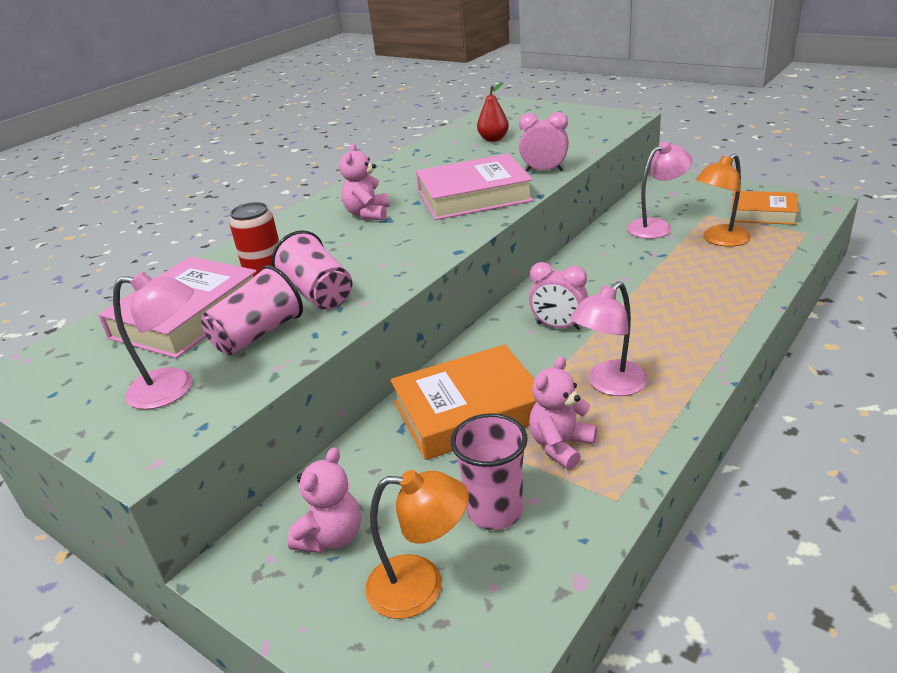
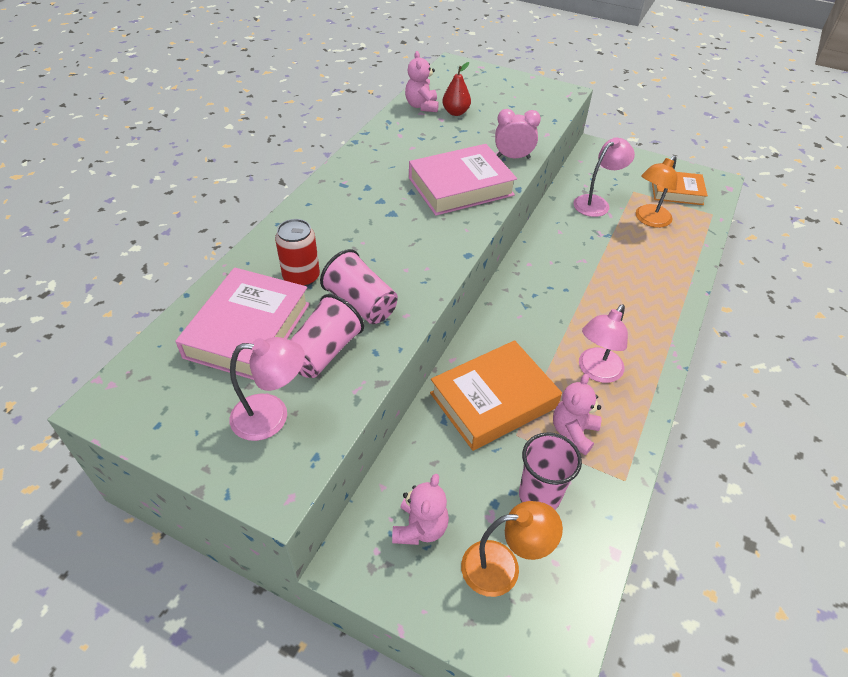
camera: 15 degrees left, 15 degrees up
(368, 214) = (371, 205): pink teddy bear -> pink teddy bear (422, 106)
(558, 326) = (543, 312): pink clock -> none

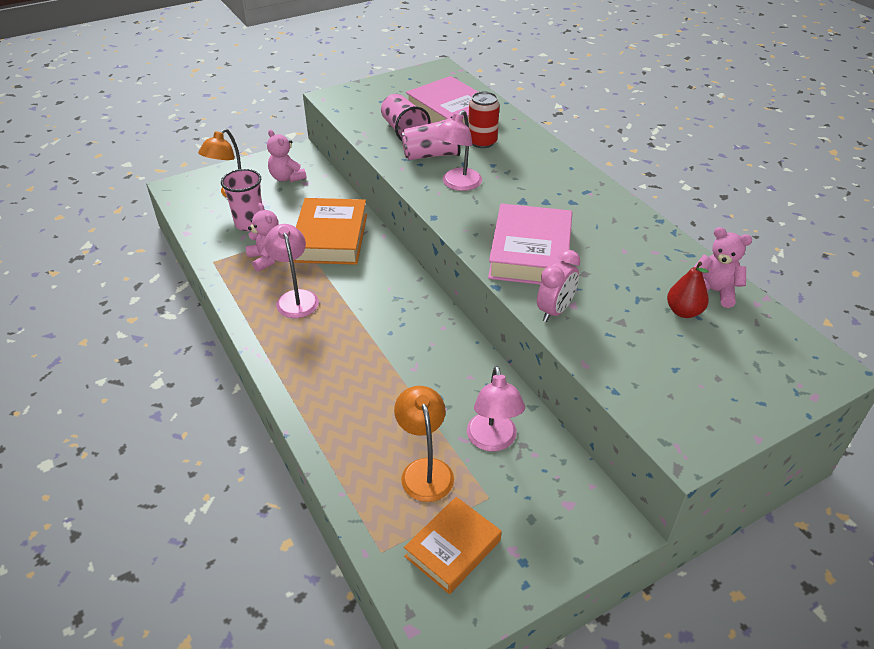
camera: 125 degrees right, 5 degrees down
(272, 416) = (377, 106): pink lamp -> pink lamp (458, 184)

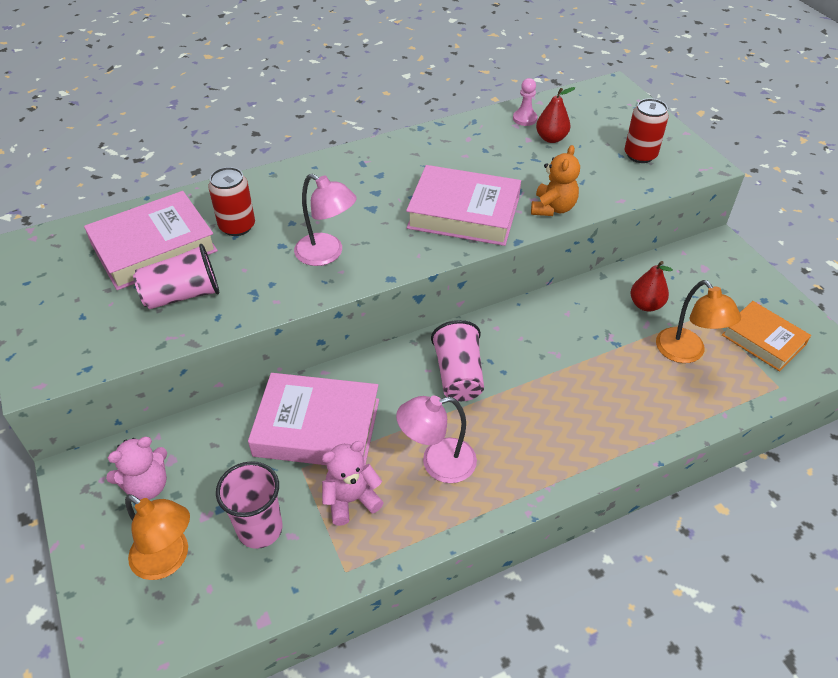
camera: 85 degrees left, 5 degrees up
(330, 238) = (317, 427): orange book -> pink book
(424, 470) = (686, 353): orange lamp -> orange lamp turned 105 degrees counterclockwise
(431, 155) = (254, 272): pink cup -> pink cup (458, 375)
(493, 441) = (646, 305): pink lamp -> red pear
(554, 311) = (553, 208): pink clock -> orange teddy bear
(683, 387) = (640, 155): none -> red can
(714, 291) = (524, 119): pink teddy bear -> pink pawn

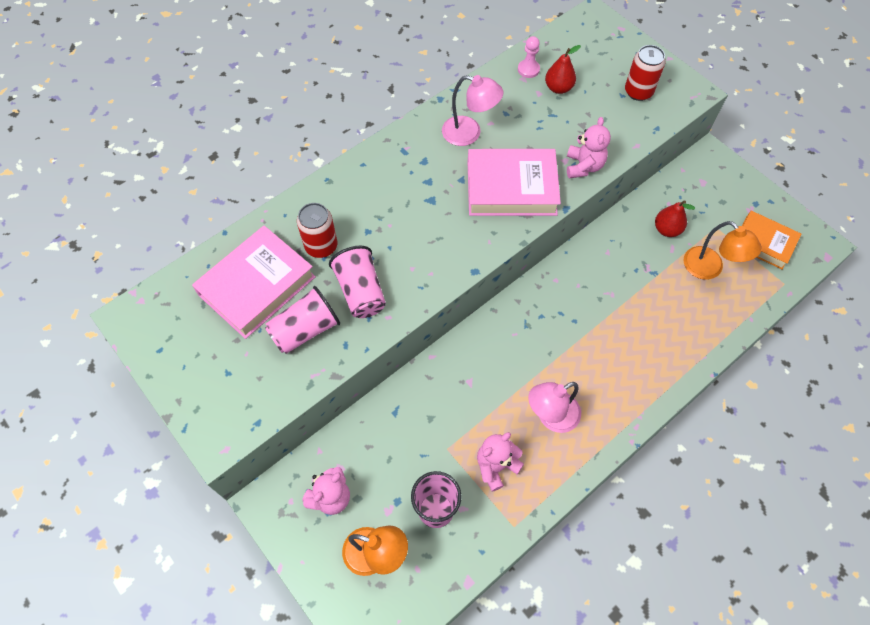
camera: 15 degrees left, 15 degrees up
(317, 427) = (445, 409): pink book -> none
(327, 254) = (411, 258): pink lamp -> pink lamp (469, 133)
(458, 375) = (540, 333): pink cup -> pink cup (361, 291)
(553, 208) = (583, 166): orange teddy bear -> pink teddy bear

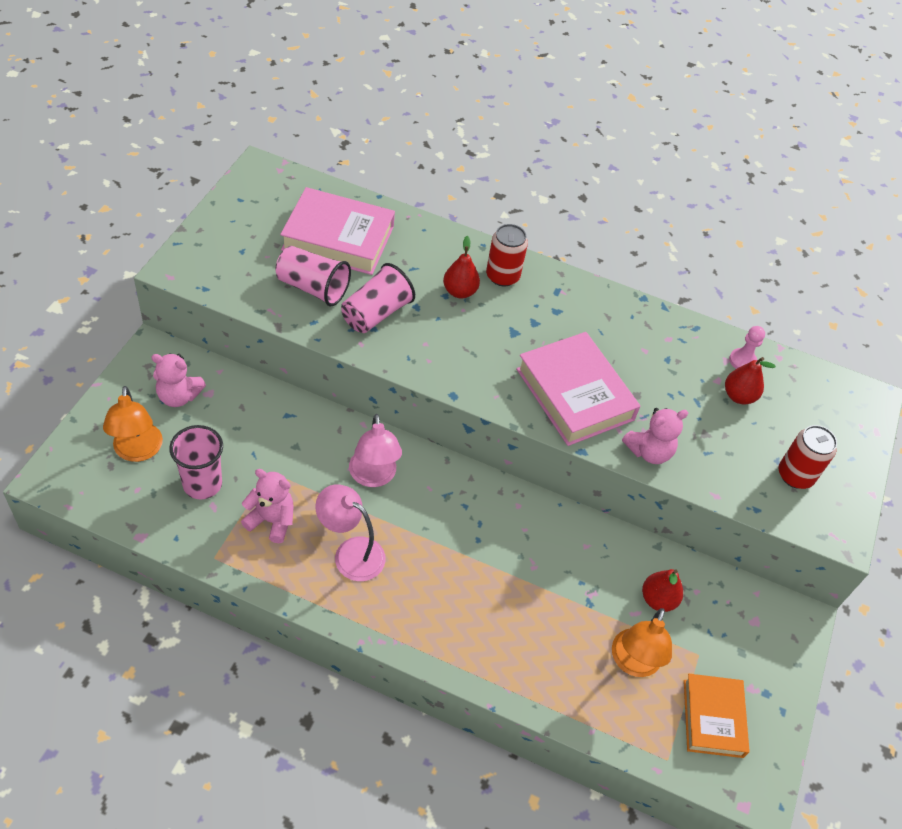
camera: 55 degrees right, 10 degrees down
(321, 246) = (407, 267): red can -> red can (502, 276)
(369, 219) = (459, 291): none -> red pear
(469, 133) = (618, 336): pink lamp -> pink lamp (373, 477)

